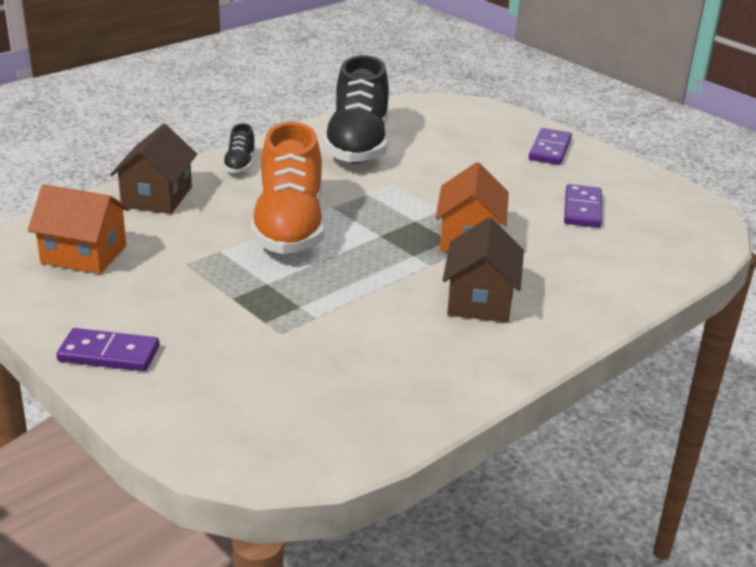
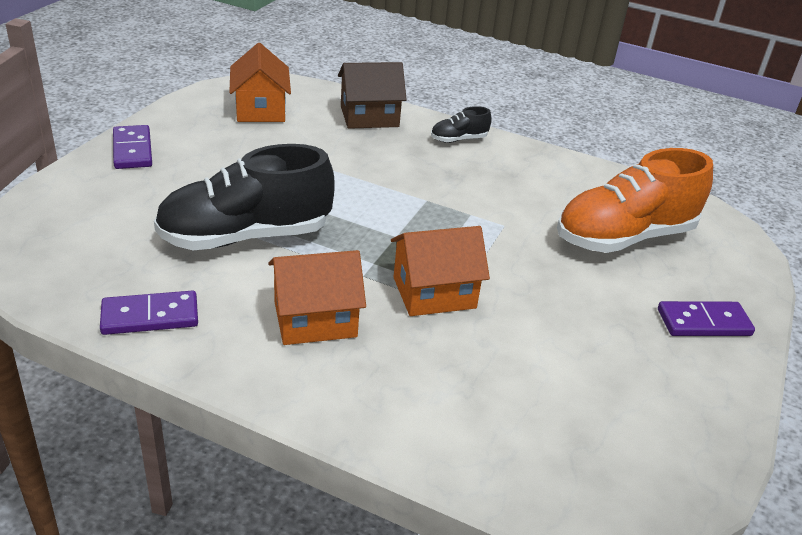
camera: 65 degrees right, 5 degrees up
(289, 227) = (370, 185): orange shoe -> orange shoe (624, 237)
(358, 145) = (562, 191): black shoe -> black shoe (245, 236)
(480, 300) = (315, 319): brown house -> orange house
(582, 209) = (576, 370): purple domino -> purple domino (150, 316)

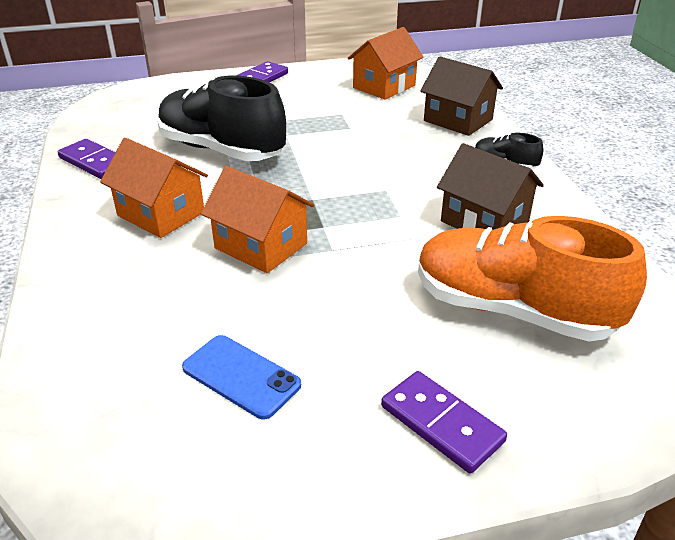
camera: 55 degrees right, 0 degrees up
(519, 189) = (484, 221): none -> brown house
(589, 379) = (241, 376): none -> blue phone

